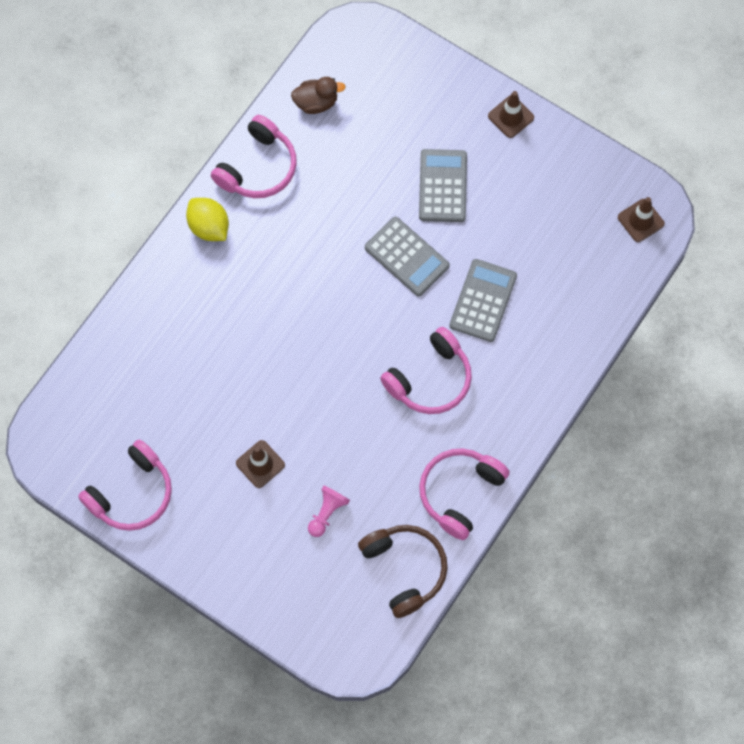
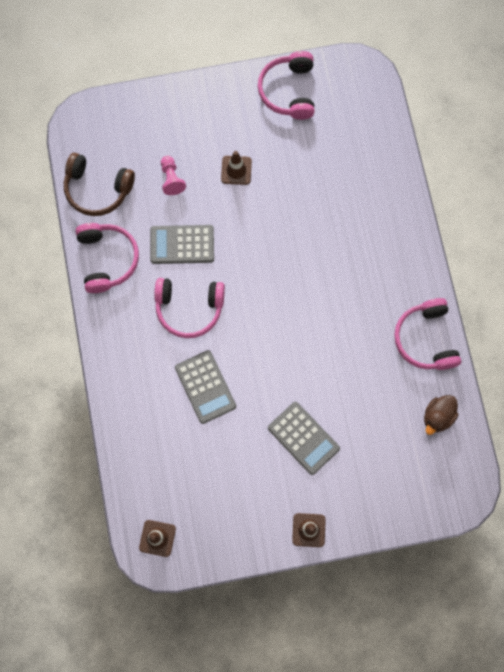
camera: 135 degrees right, 5 degrees up
(209, 227) = (413, 274): yellow lemon -> none
(406, 257) = (278, 370): grey calculator -> grey calculator (182, 244)
(430, 379) = (189, 308): pink headphones -> pink headphones turned 90 degrees counterclockwise

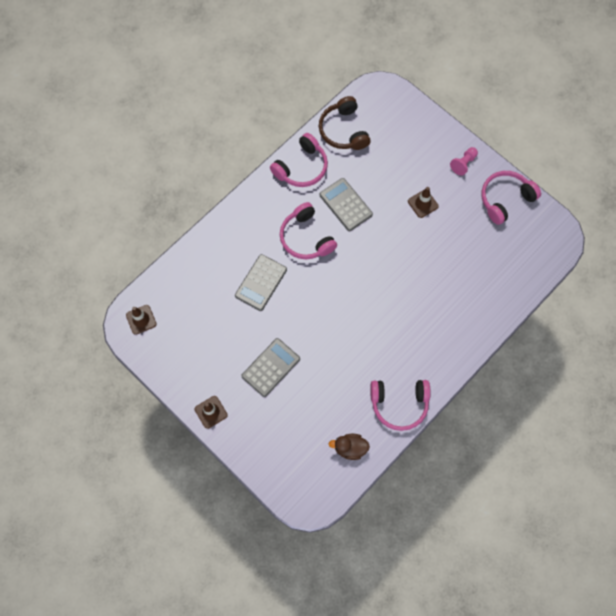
camera: 55 degrees right, 5 degrees down
(171, 179) = (385, 169): pink pawn -> pink pawn (463, 164)
(303, 438) = (271, 367): grey calculator -> grey calculator turned 150 degrees counterclockwise
(426, 339) = (399, 404): pink headphones -> pink headphones turned 135 degrees counterclockwise

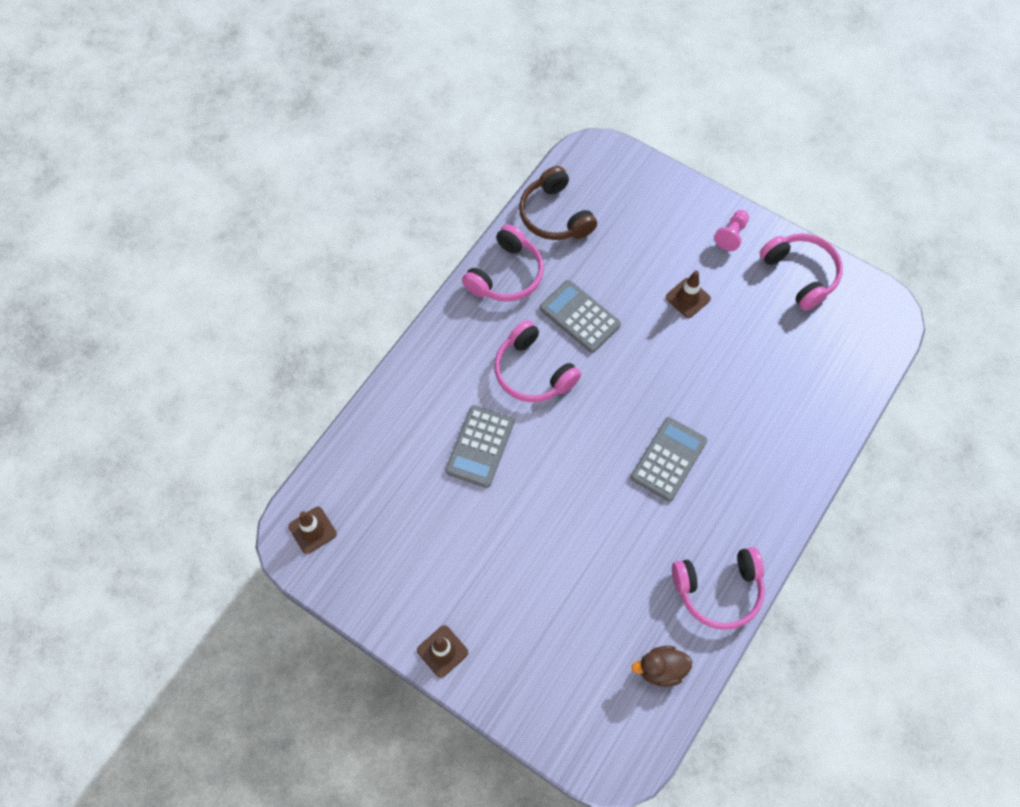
camera: 10 degrees left, 5 degrees down
(271, 367) = (519, 568): grey calculator -> grey calculator (668, 459)
(505, 199) = (800, 274): pink headphones -> pink headphones turned 105 degrees clockwise

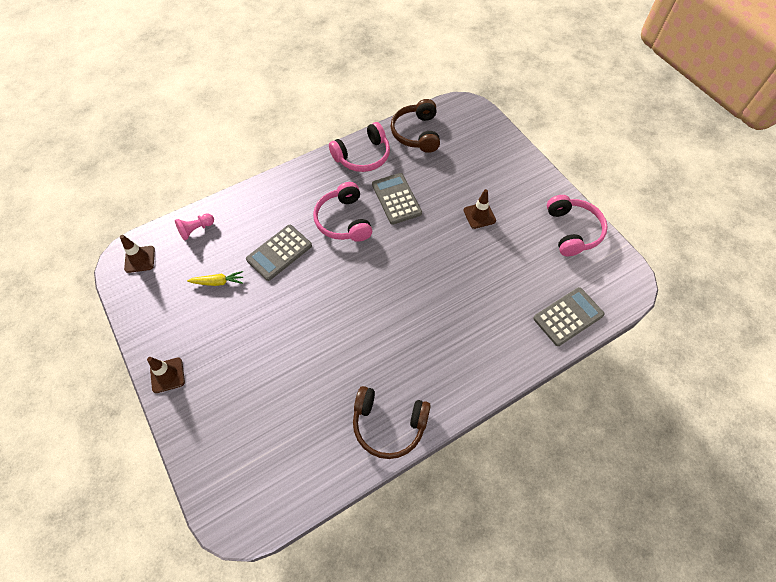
camera: 25 degrees right, 5 degrees down
(429, 515) = (218, 282): none -> yellow carrot
(660, 669) = (311, 463): brown duck -> none
(668, 459) = (404, 315): grey calculator -> grey calculator (568, 316)
(718, 590) = (388, 424): pink headphones -> brown headphones
(731, 235) = (534, 187): pink pawn -> pink pawn (196, 230)

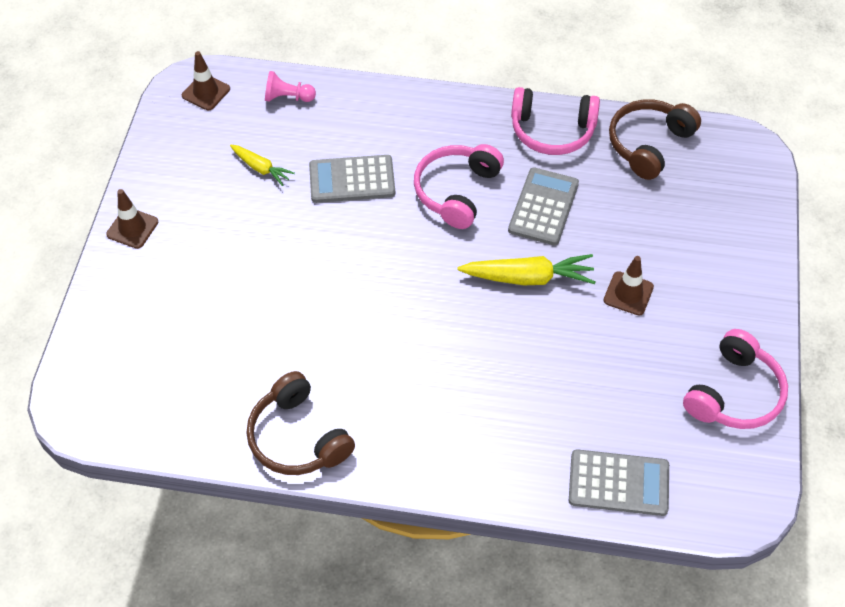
camera: 40 degrees right, 5 degrees down
(425, 241) = (529, 278): none -> yellow carrot

